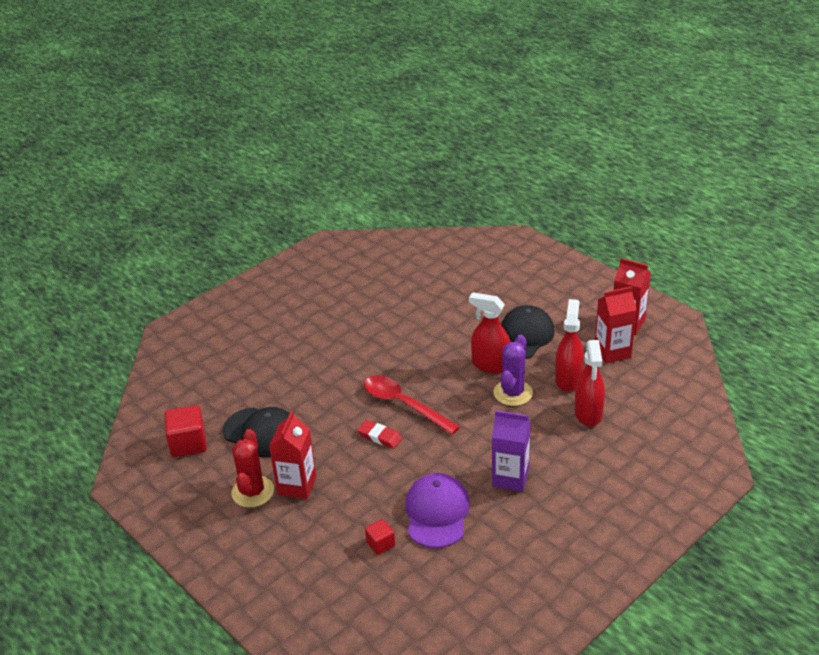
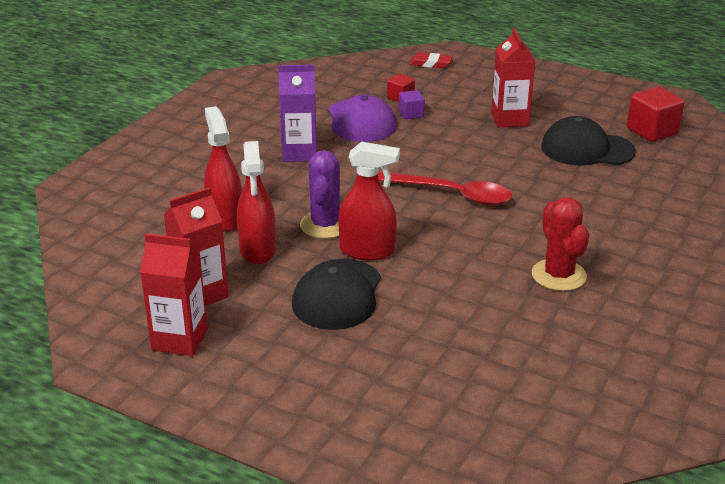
camera: 160 degrees right, 5 degrees down
(253, 492) = (547, 110): red cactus -> red cactus (558, 275)
(380, 437) = (457, 164): red eraser -> red eraser (430, 63)
(384, 513) = (411, 114): none -> purple cube

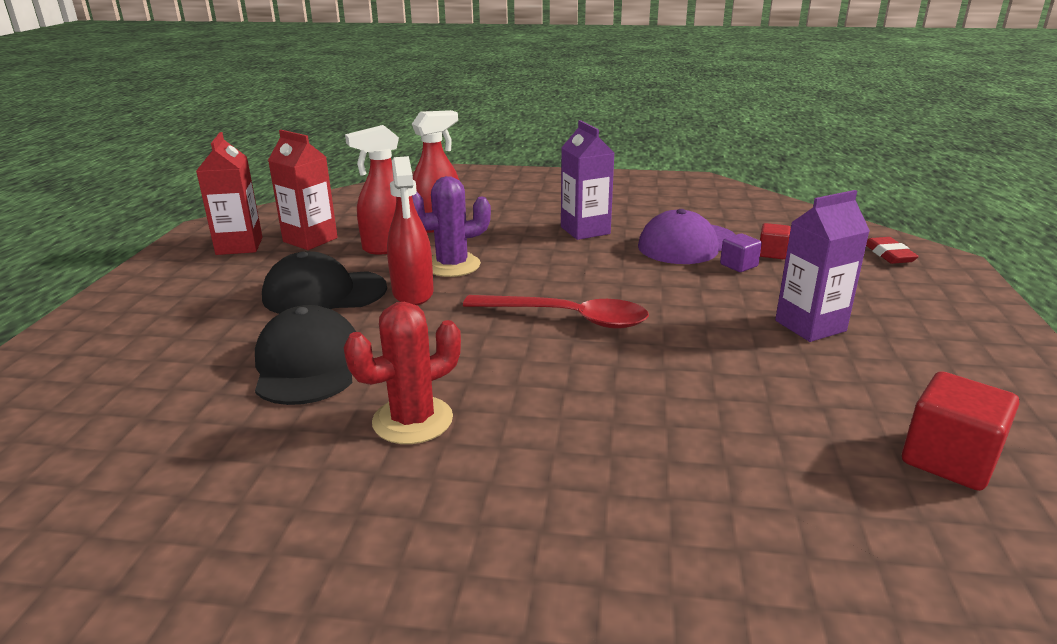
camera: 70 degrees right, 5 degrees down
(452, 194) = (567, 318): red spoon -> red spoon turned 75 degrees counterclockwise
(509, 119) = (810, 326): red carton -> purple carton
(587, 149) = (797, 399): black cap -> black cap (308, 364)

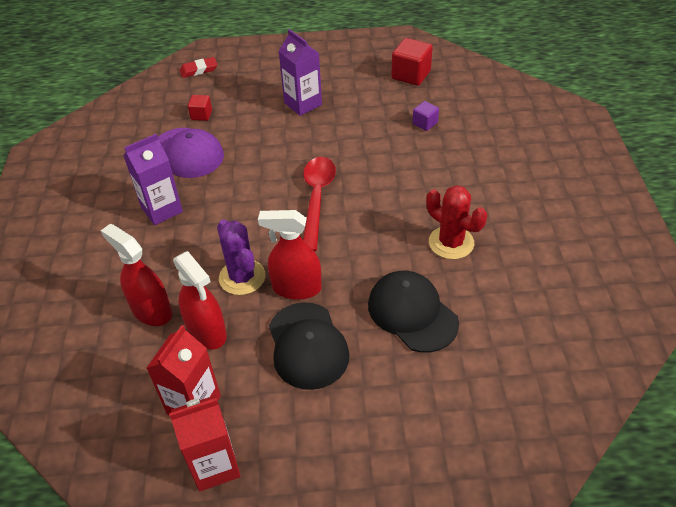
camera: 100 degrees left, 20 degrees up
(308, 364) = (412, 313): black cap -> black cap turned 75 degrees clockwise
(413, 293) = (296, 288): red spray bottle -> red spray bottle turned 150 degrees counterclockwise
(738, 265) = (223, 129): purple cube -> purple cube (425, 123)

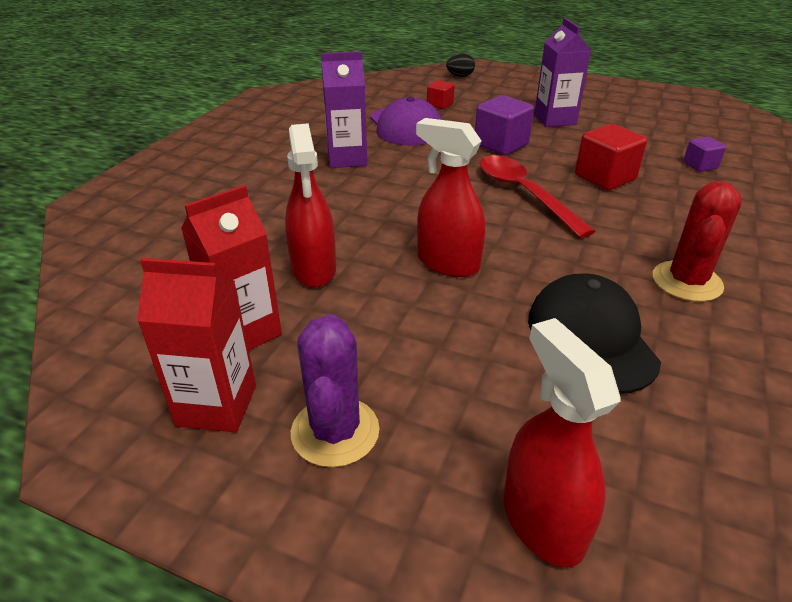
camera: 25 degrees right, 10 degrees down
(151, 311) = (271, 232): red spray bottle -> red spray bottle (542, 521)
(199, 70) = (460, 76): red eraser -> black egg
(242, 277) = (390, 234): purple cactus -> purple cactus (335, 431)
(275, 149) = (501, 145): none -> purple cube
(307, 345) = (424, 323): black cap -> none
(317, 199) = (524, 194): red spoon -> red spoon turned 60 degrees counterclockwise
(411, 75) = (700, 125): red cube -> red cube (605, 177)
(451, 243) = (687, 281): red cactus -> red cactus turned 45 degrees clockwise

